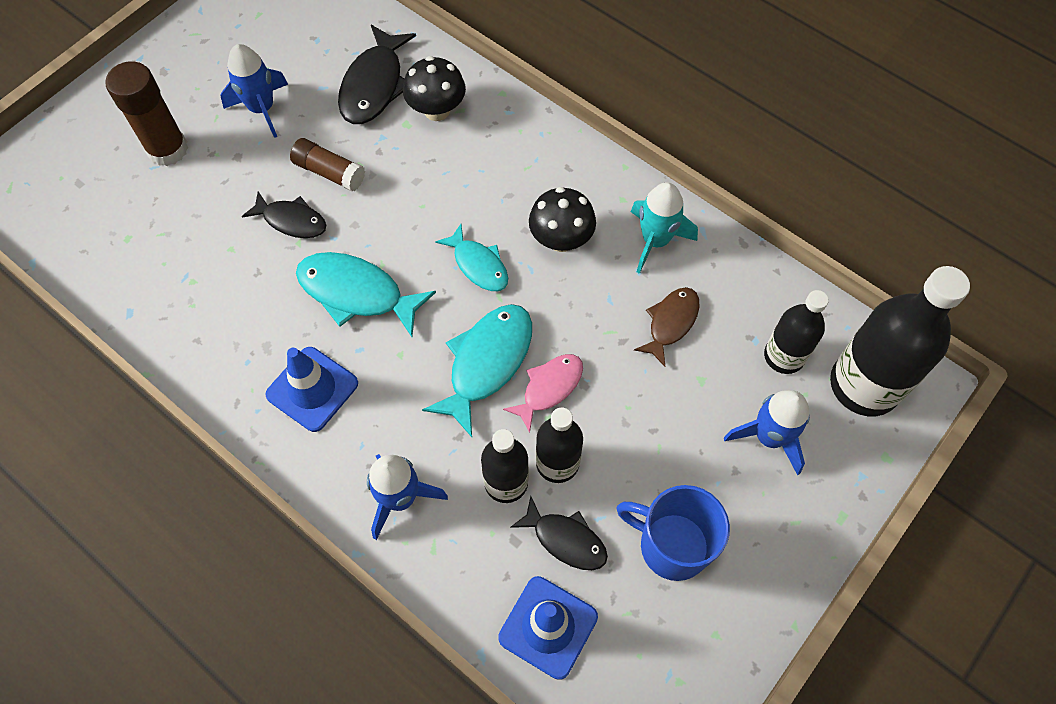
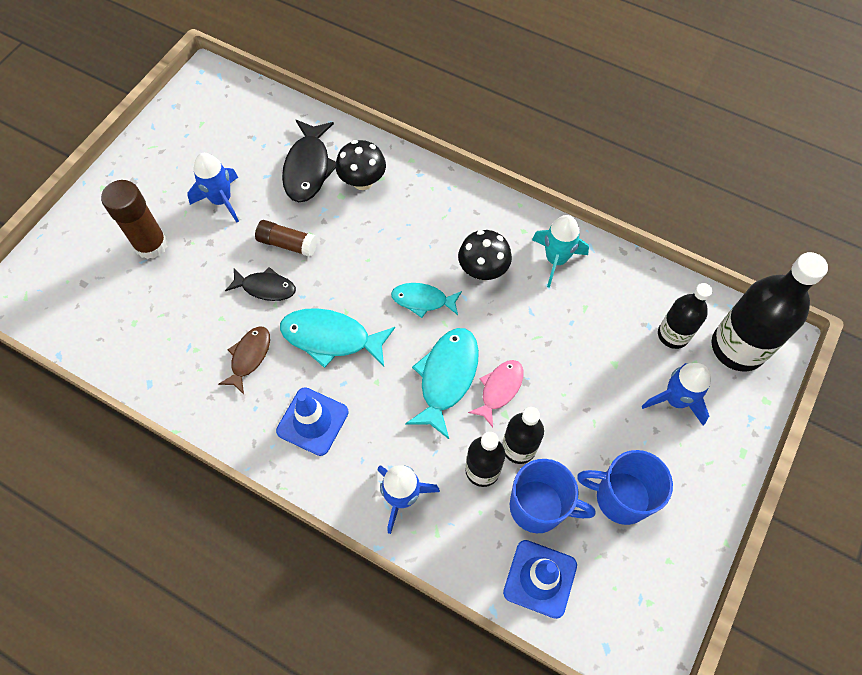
camera: 10 degrees left, 0 degrees up
(478, 265) = (423, 300): turquoise fish -> turquoise fish turned 150 degrees clockwise
(565, 539) = (538, 507): black fish -> blue mug
(670, 323) = (582, 323): brown fish -> brown fish (249, 357)

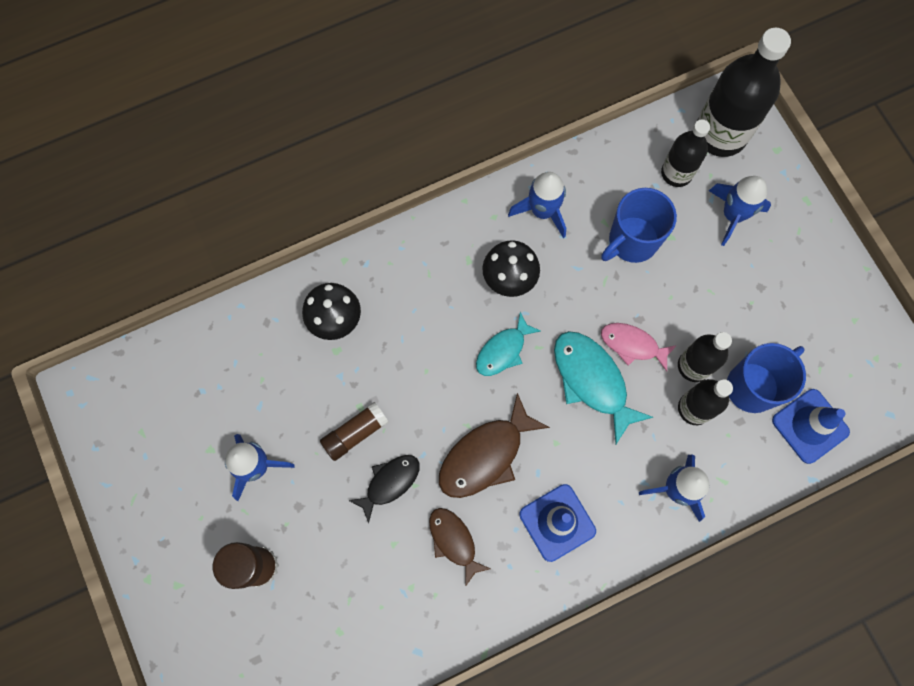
camera: 55 degrees left, 10 degrees up
(308, 168) = (281, 361): black fish -> none
(331, 338) = (485, 455): turquoise fish -> brown fish
(499, 389) = (632, 345): pink fish -> pink fish turned 45 degrees counterclockwise
(556, 260) = (542, 211): turquoise rocket -> blue rocket
(620, 497) = (784, 318): blue mug -> blue mug (631, 241)

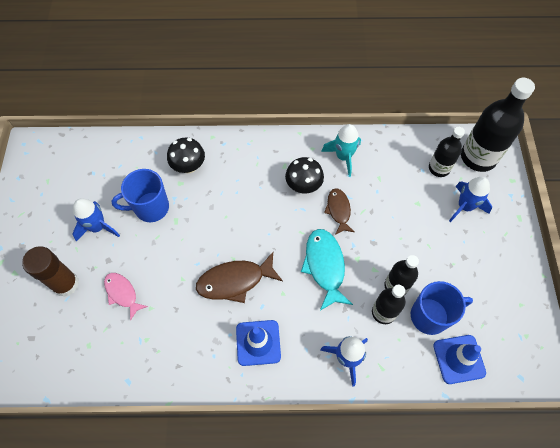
camera: 25 degrees right, 10 degrees down
(355, 433) = (164, 233): brown glue stick -> none
(390, 483) = (168, 271): black fish -> none
(454, 541) = (187, 324): brown fish -> brown fish (338, 210)
(503, 350) = (278, 225): turquoise fish -> none
(542, 211) = (343, 157): blue rocket -> turquoise rocket
(631, 241) = (391, 195): blue mug -> blue mug (150, 208)
(632, 345) = (361, 256): pink fish -> pink fish (122, 293)

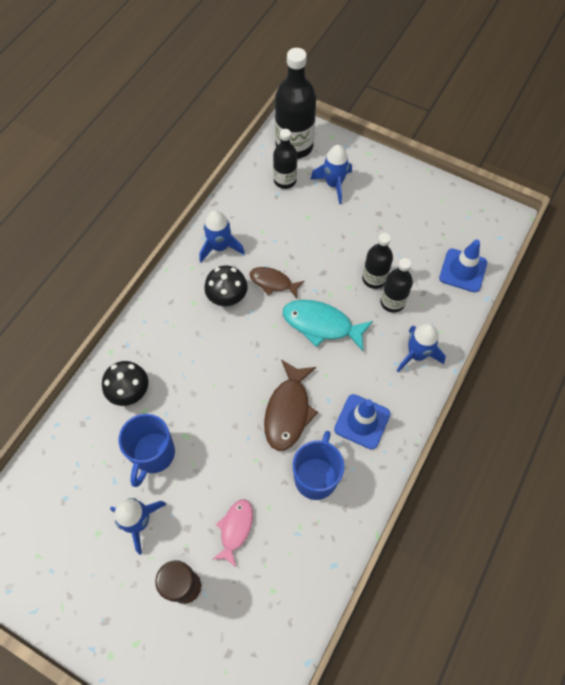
camera: 60 degrees left, 0 degrees up
(122, 293) = (235, 529): pink fish -> pink fish turned 120 degrees clockwise
(343, 157) = (220, 247): turquoise rocket -> blue rocket
(430, 316) = (415, 269): blue mug -> blue mug (316, 477)

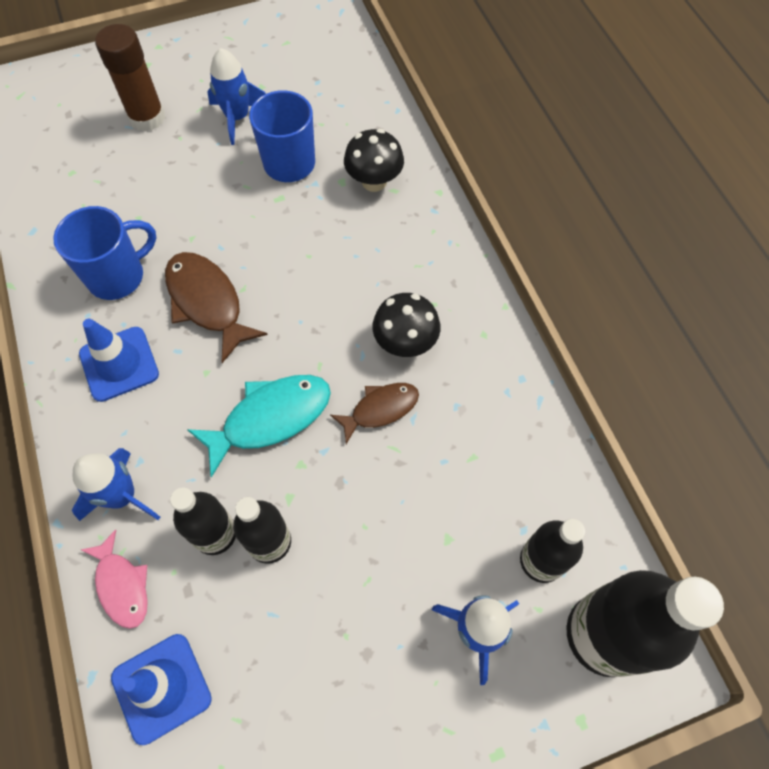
camera: 130 degrees right, 0 degrees up
(220, 247) = (489, 387): blue rocket -> none
(235, 529) = (150, 180): pink fish -> pink fish (122, 585)
(316, 477) = (118, 276): blue mug -> blue mug turned 90 degrees counterclockwise

